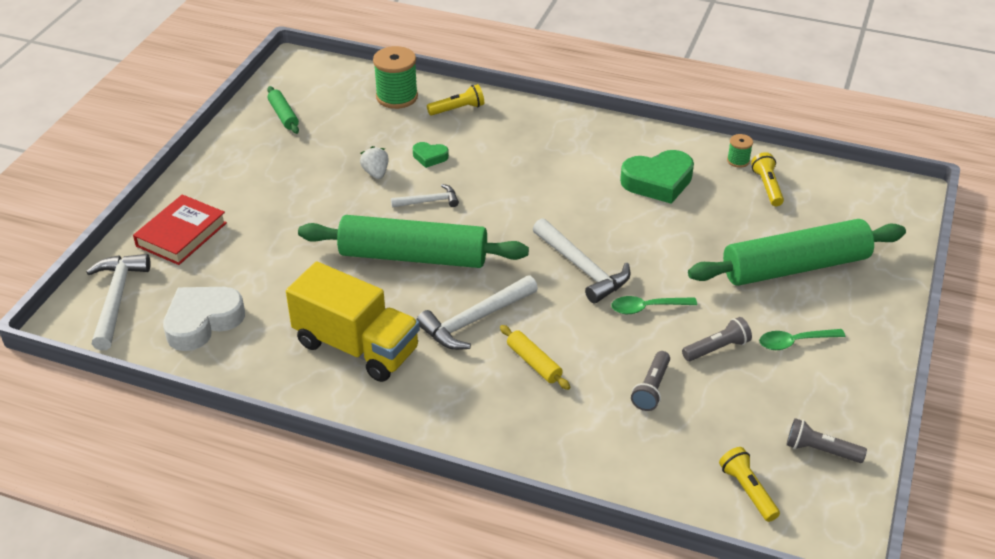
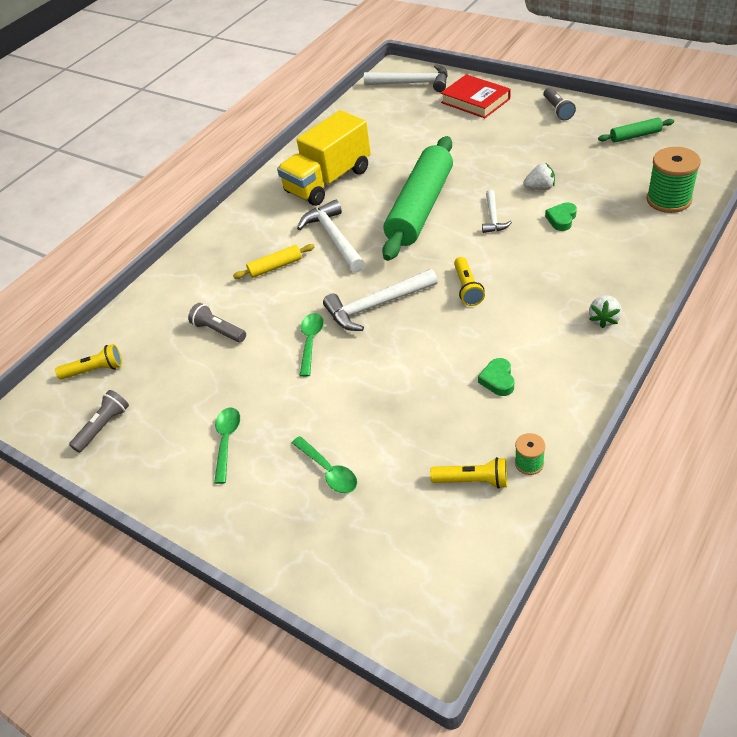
camera: 110 degrees right, 5 degrees up
(202, 322) = (378, 117): white heart -> none
(457, 109) = (646, 239): yellow flashlight -> yellow flashlight (467, 288)
(569, 130) = (604, 319): none -> white strawberry
(658, 182) = (498, 380): green heart -> green heart, size x0.50
(717, 348) = (243, 381): grey flashlight -> grey flashlight (557, 110)
(795, 267) = (328, 470): green rolling pin -> green spoon

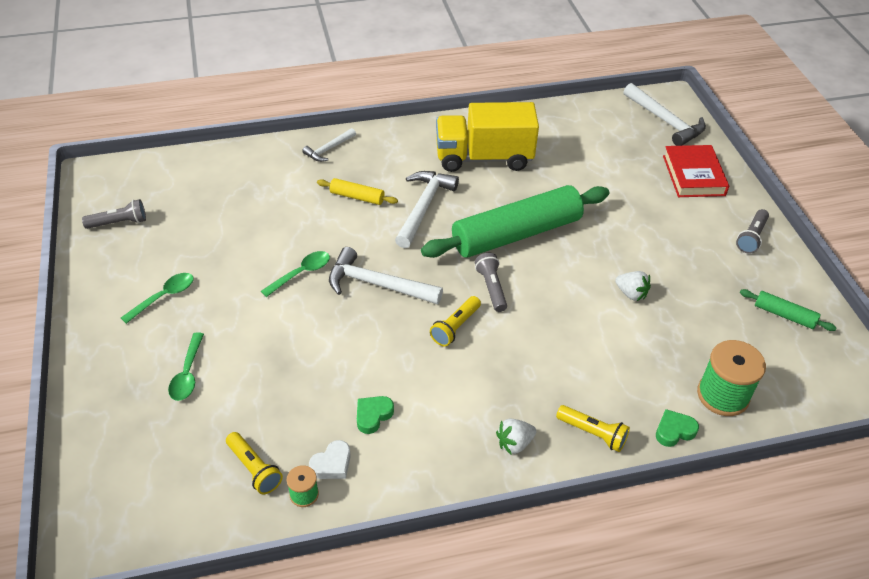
camera: 35 degrees right, 0 degrees up
(94, 370) = (163, 179): yellow flashlight -> yellow flashlight (593, 433)
(219, 331) = (261, 214): grey flashlight -> grey flashlight (491, 288)
(493, 217) = (557, 287): white hammer -> white hammer (329, 149)
(518, 430) = (332, 464): none -> white heart
(561, 219) = (607, 334): green heart -> green heart (674, 431)

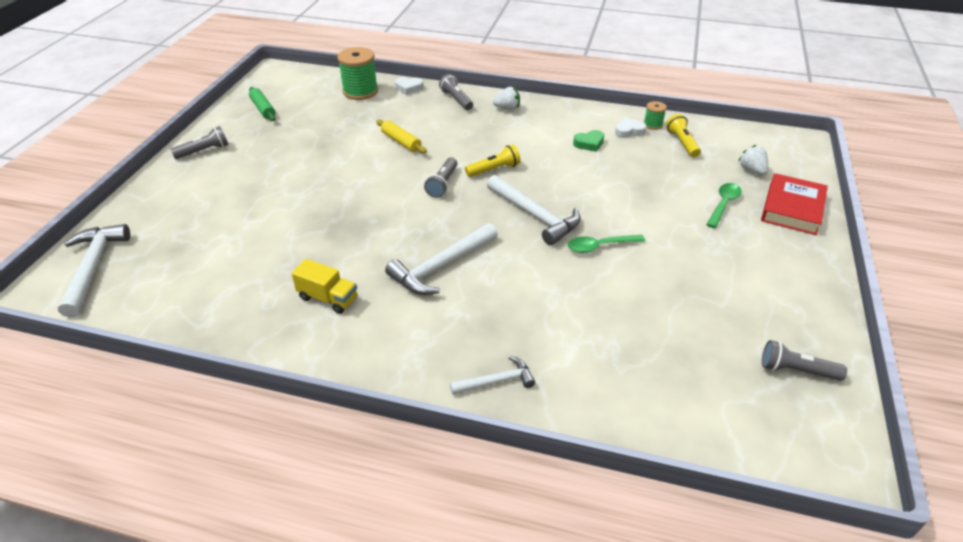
camera: 150 degrees left, 5 degrees down
(164, 297) = (741, 269): green spoon -> none
(357, 197) = (501, 303): yellow rolling pin -> yellow rolling pin (401, 142)
(484, 157) = (328, 298): yellow truck -> yellow truck, size x0.49
(516, 234) = (380, 214): green rolling pin -> none
(593, 433) = (456, 100): yellow flashlight -> grey flashlight
(631, 294) = (344, 148): white strawberry -> white strawberry (752, 170)
(674, 431) = (408, 88): green heart -> white heart
(693, 175) = (163, 207): red book -> red book (792, 208)

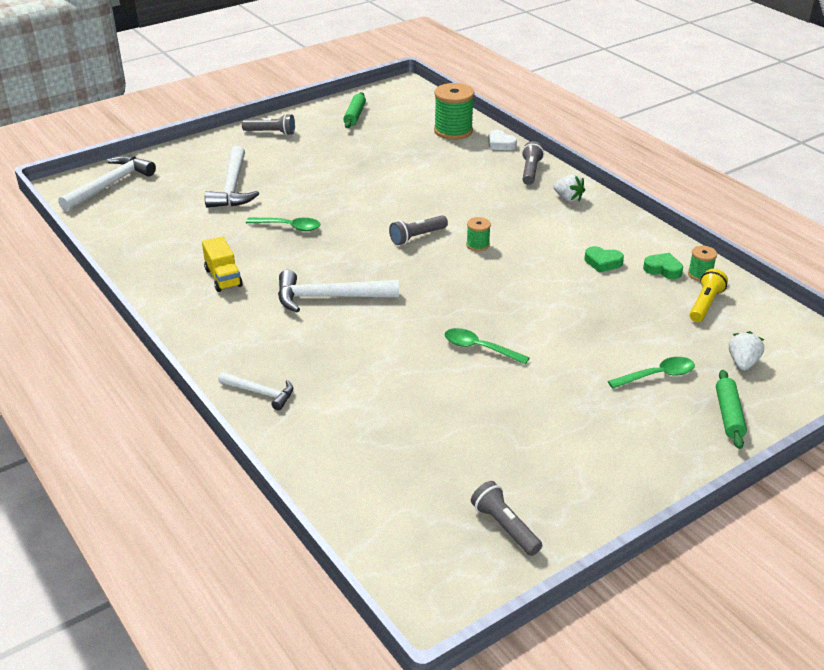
camera: 40 degrees right, 5 degrees down
(328, 224) = (289, 227): none -> green spoon
(401, 142) = (430, 188): yellow rolling pin -> none
(494, 169) = (477, 245): yellow flashlight -> green spool
(535, 215) = (459, 297): white hammer -> white hammer (233, 187)
(629, 131) = (663, 269): white heart -> green heart
(792, 208) = (728, 415): red book -> green rolling pin

